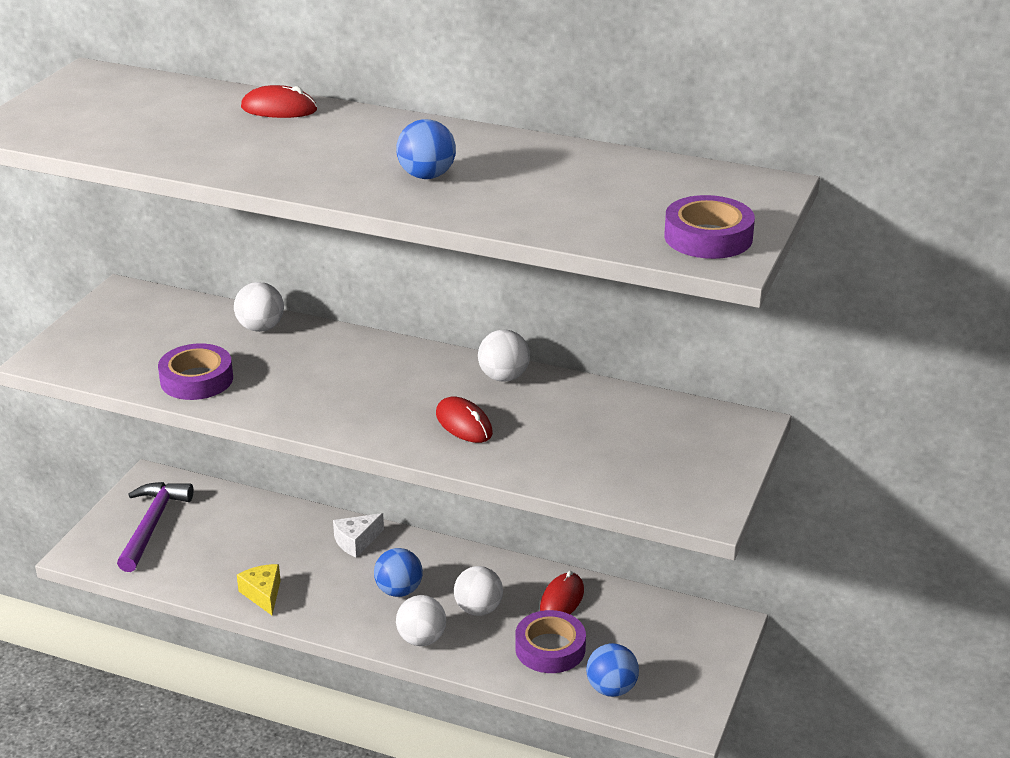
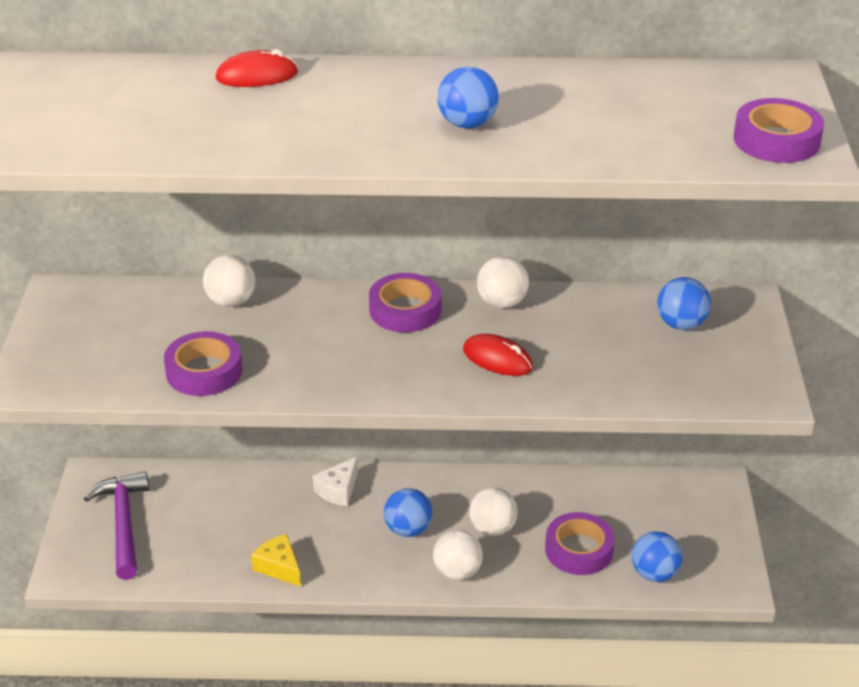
camera: 20 degrees left, 5 degrees up
(409, 365) = (405, 310): none -> purple tape
(562, 600) = (562, 500): red mouse -> none
(664, 430) = (681, 324): none -> blue ball

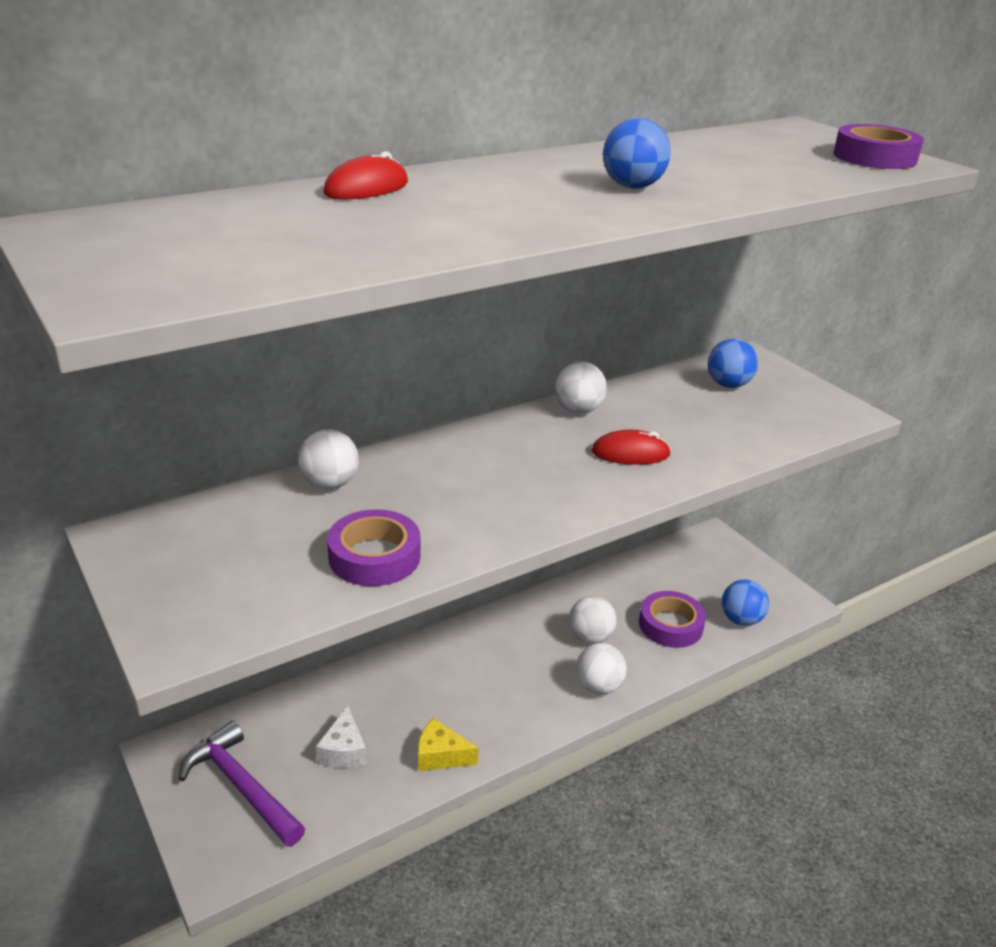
camera: 35 degrees left, 5 degrees down
(338, 490) = (431, 660): white cheese -> white cheese (343, 751)
(405, 310) = (505, 440): purple tape -> none
(408, 529) = (523, 668): blue ball -> none

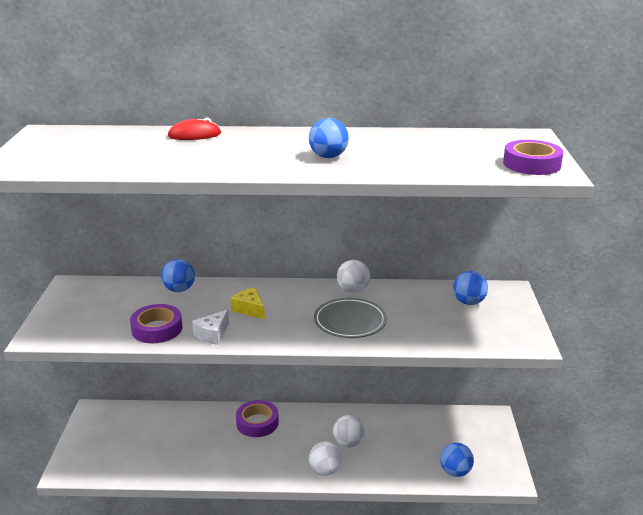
camera: 35 degrees right, 5 degrees down
(241, 786) = (108, 440): purple hammer -> none
(330, 484) = (179, 290): white ball -> blue ball
(343, 751) = (166, 444): white cheese -> white cheese (212, 334)
(441, 755) = (207, 467): yellow cheese -> yellow cheese (249, 309)
(630, 453) = (350, 322): red mouse -> grey plate
(670, 625) = (405, 456): purple tape -> purple tape (257, 423)

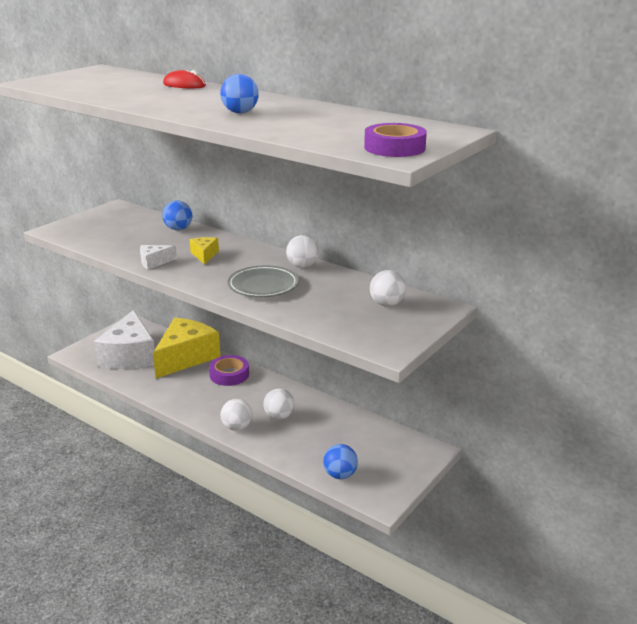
camera: 35 degrees right, 0 degrees up
(133, 446) = (129, 355): none -> white cheese
(157, 329) = (125, 247): purple tape -> none
(194, 423) = (186, 357): none -> yellow cheese
(468, 302) = (387, 304): blue ball -> white ball

